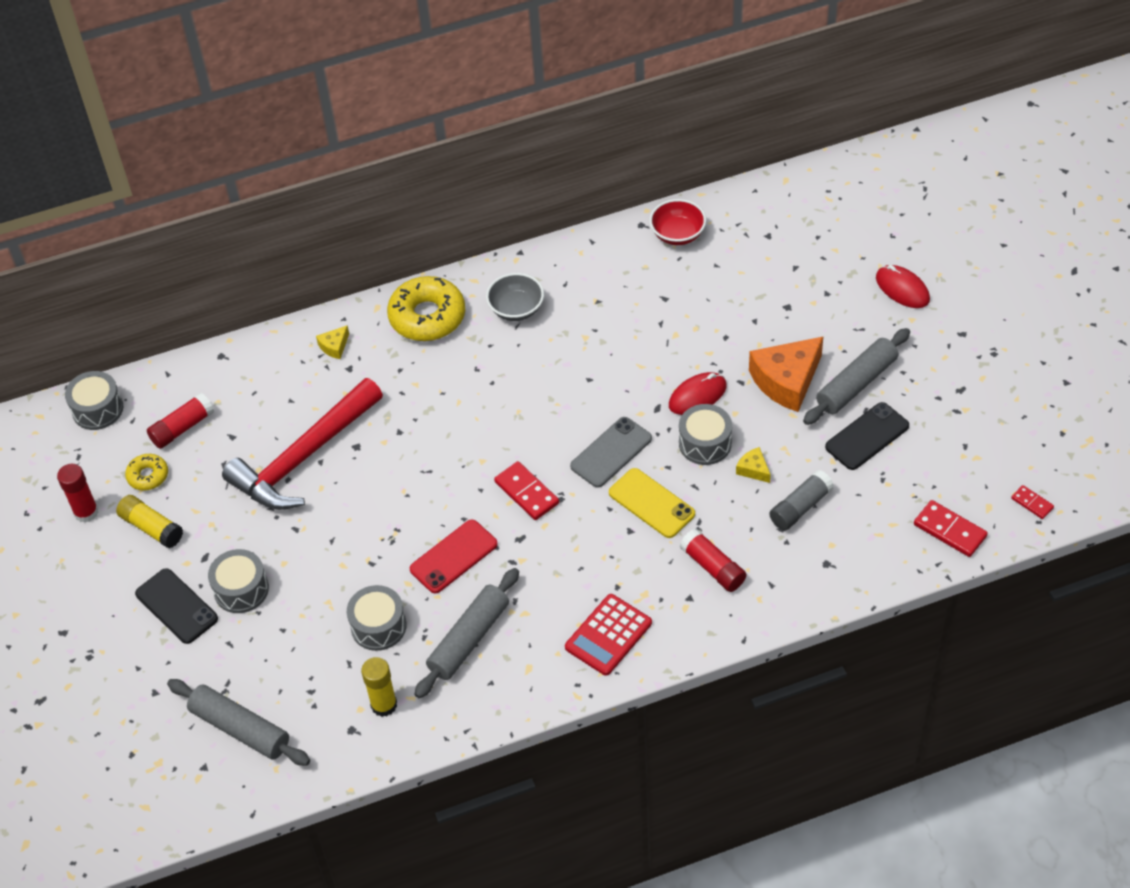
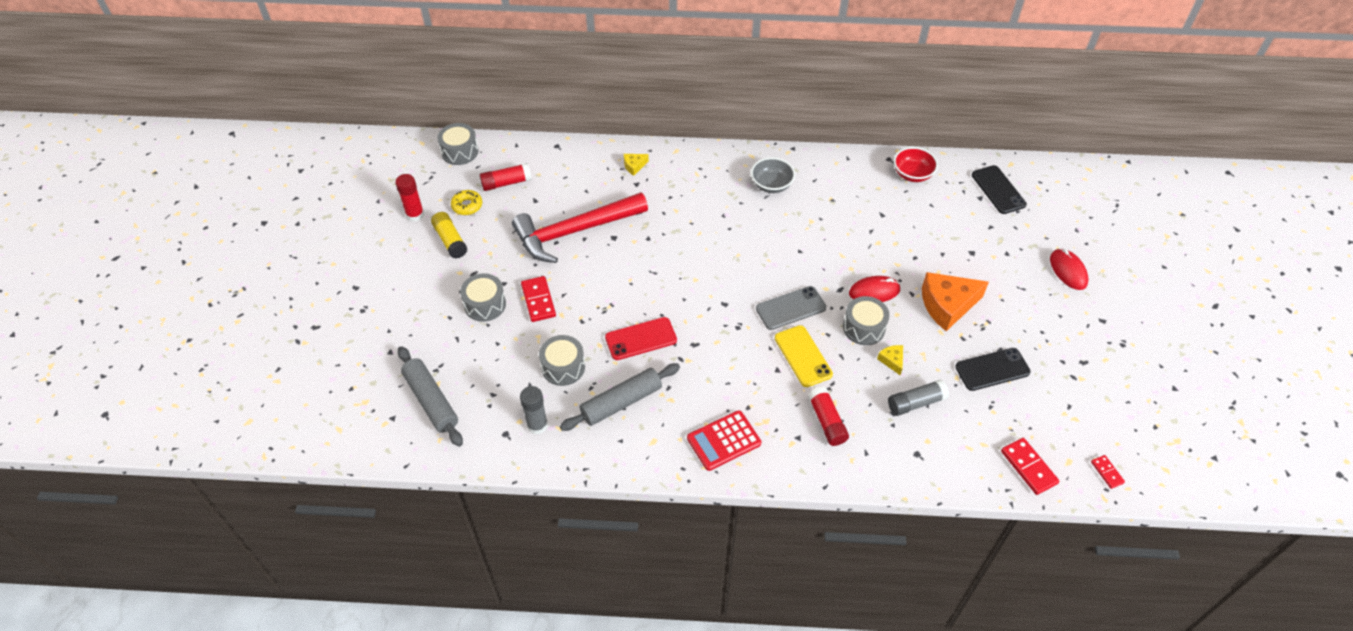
camera: 20 degrees right, 0 degrees up
(176, 606) = (437, 299): black phone -> black phone (998, 190)
(384, 705) = (537, 425): yellow glue stick -> grey glue stick
(427, 317) = (707, 168): yellow donut -> none
(526, 493) = (715, 314): red domino -> red domino (538, 300)
(856, 384) = (1001, 327): grey rolling pin -> none

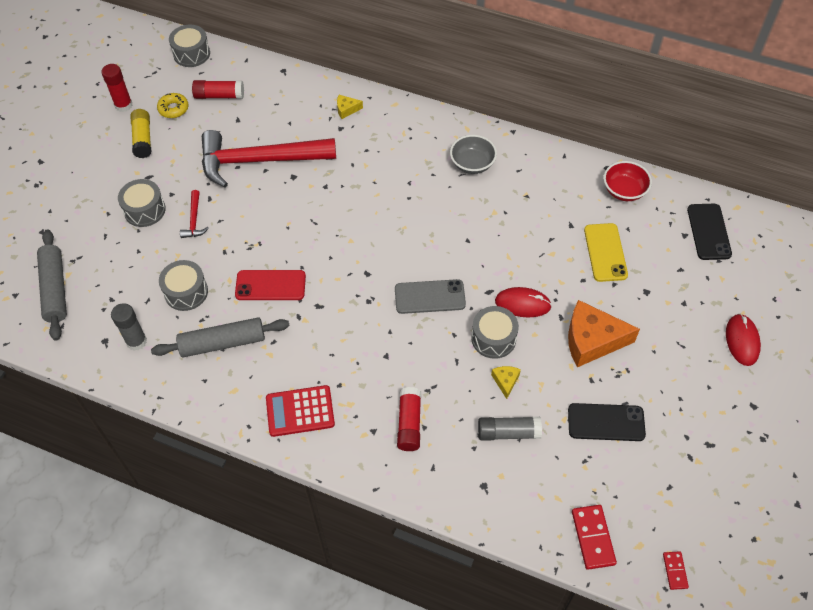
camera: 20 degrees right, 5 degrees up
(538, 300) = (194, 220): red domino -> red hammer
(803, 356) = (418, 349): yellow phone -> yellow phone (605, 252)

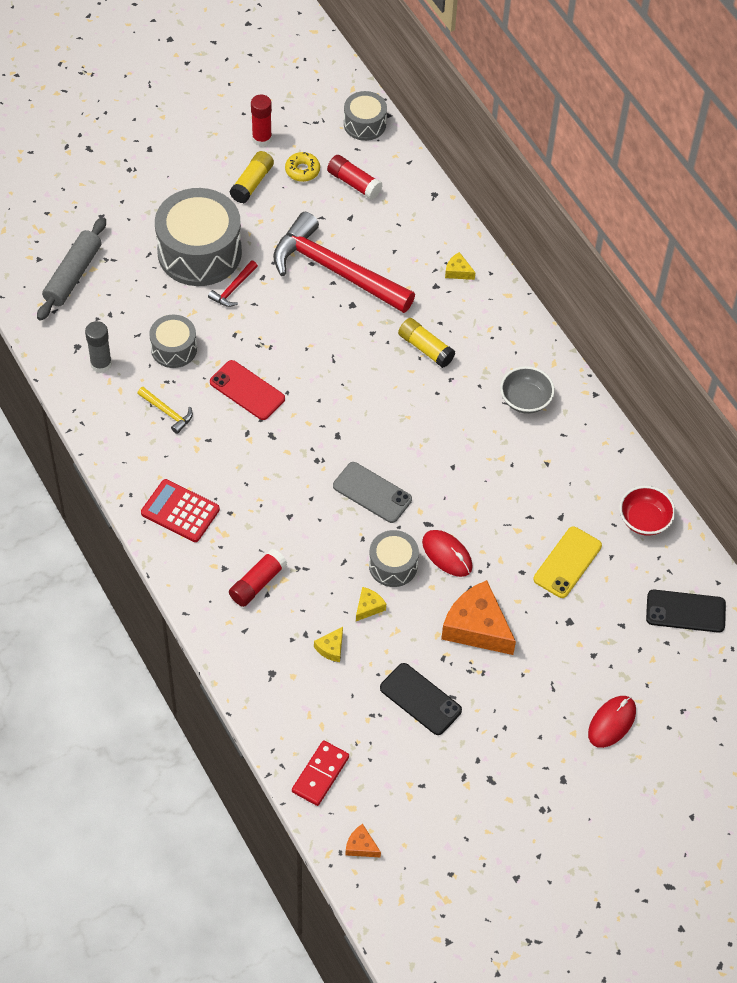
camera: 35 degrees right, 0 degrees up
(144, 210) = (199, 252): grey drum -> grey drum, size x1.89
(222, 343) = (167, 412): grey rolling pin -> yellow hammer
(372, 173) = (425, 348): none -> yellow glue stick
(508, 433) = (331, 648): grey glue stick -> yellow cheese
(675, 571) = (361, 846): red domino -> orange cheese
(709, 232) = (685, 611): black phone -> black phone turned 60 degrees clockwise

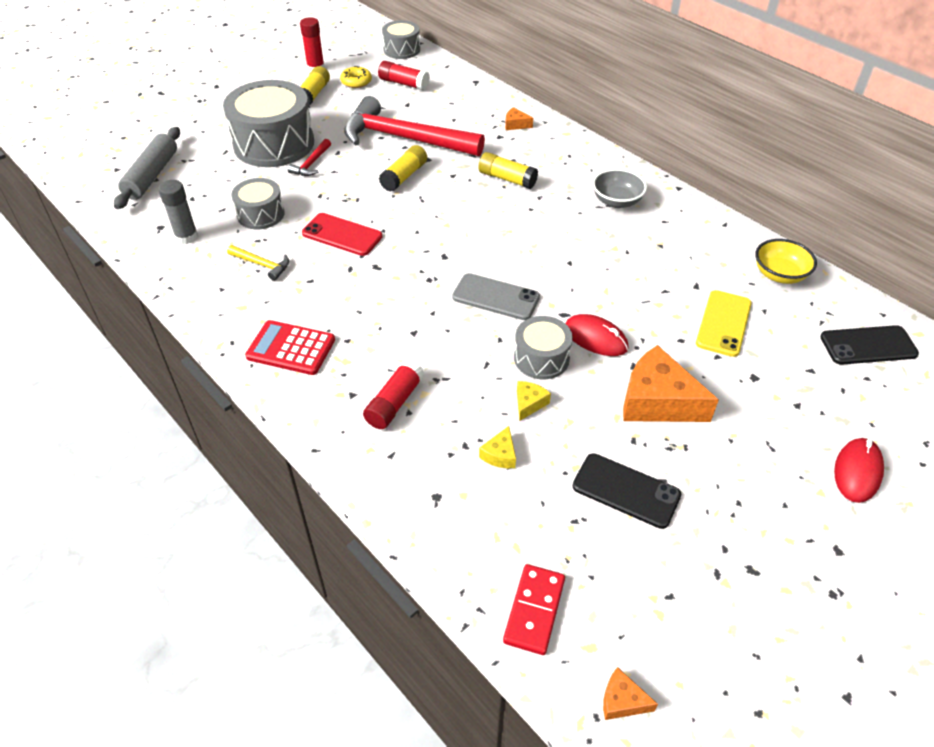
camera: 10 degrees left, 10 degrees down
(323, 325) = (404, 176): none -> yellow glue stick
(458, 271) = (515, 124): yellow cheese -> orange cheese
(644, 520) = (779, 275): red bowl -> yellow bowl

